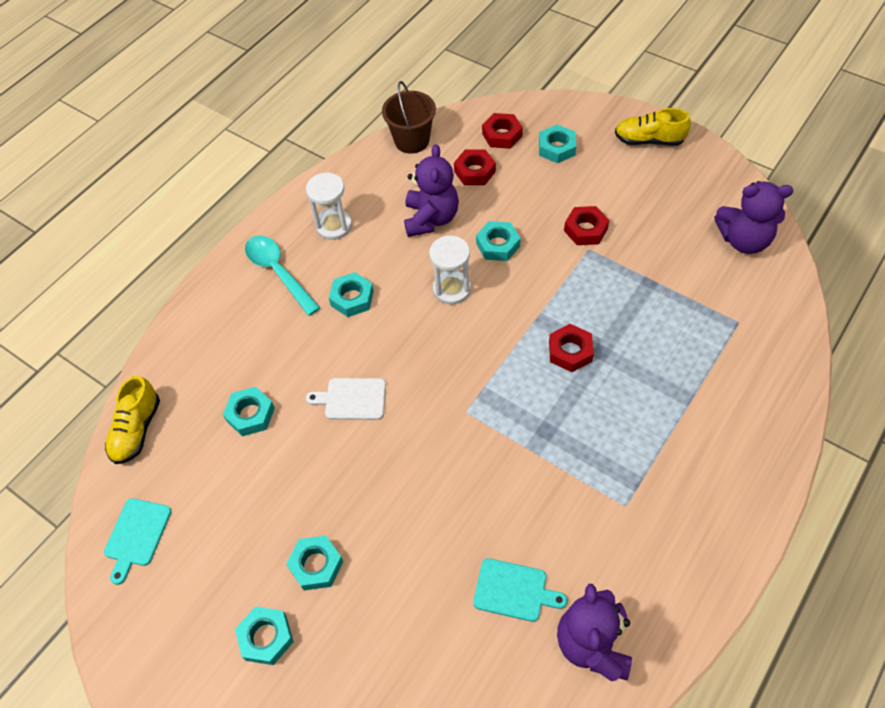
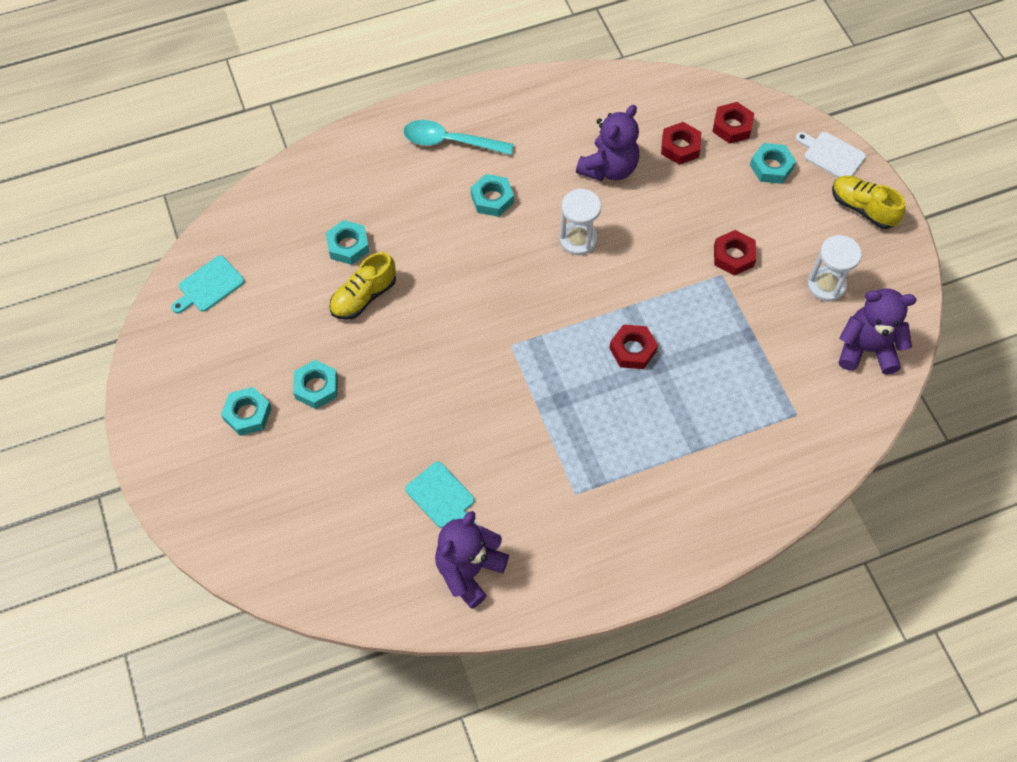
camera: 30 degrees right, 5 degrees up
(137, 430) = (259, 206): yellow shoe -> yellow shoe (364, 296)
(278, 272) = (450, 142): turquoise spoon -> turquoise spoon turned 75 degrees counterclockwise
(334, 226) = (523, 127): white hourglass -> white hourglass (826, 285)
(352, 399) = (431, 281): white cutting board -> white cutting board (831, 155)
(412, 140) = (648, 86): brown bucket -> none
(498, 245) = (646, 224): turquoise nut -> none
(743, 240) = (866, 349): purple teddy bear -> purple teddy bear turned 150 degrees clockwise

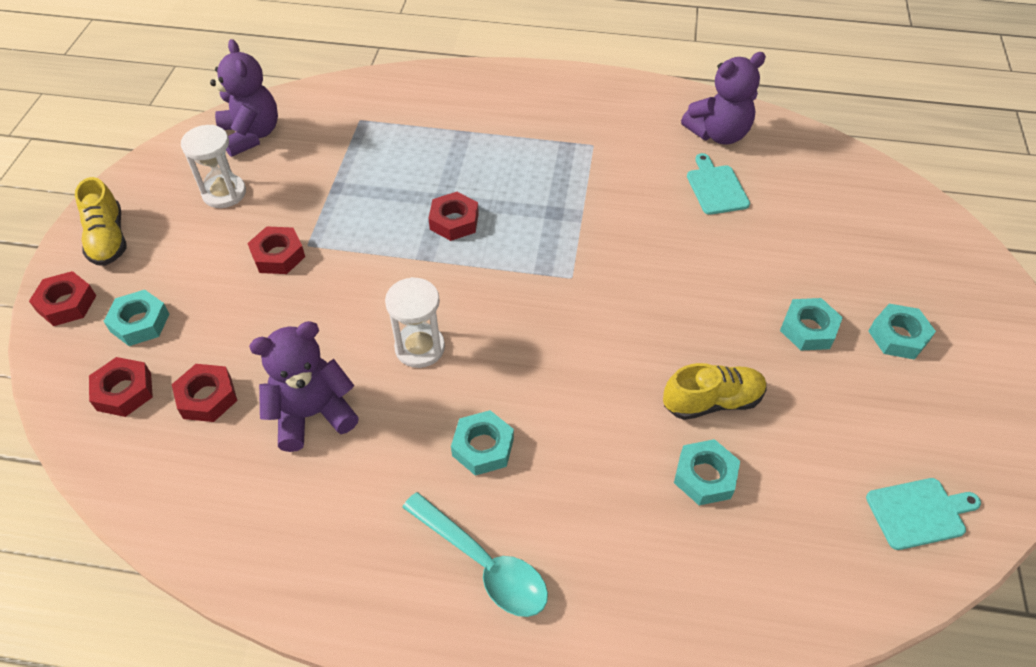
camera: 150 degrees left, 10 degrees down
(831, 155) = (66, 303): white cutting board -> red nut
(866, 349) = (251, 135): purple teddy bear -> purple teddy bear turned 150 degrees counterclockwise

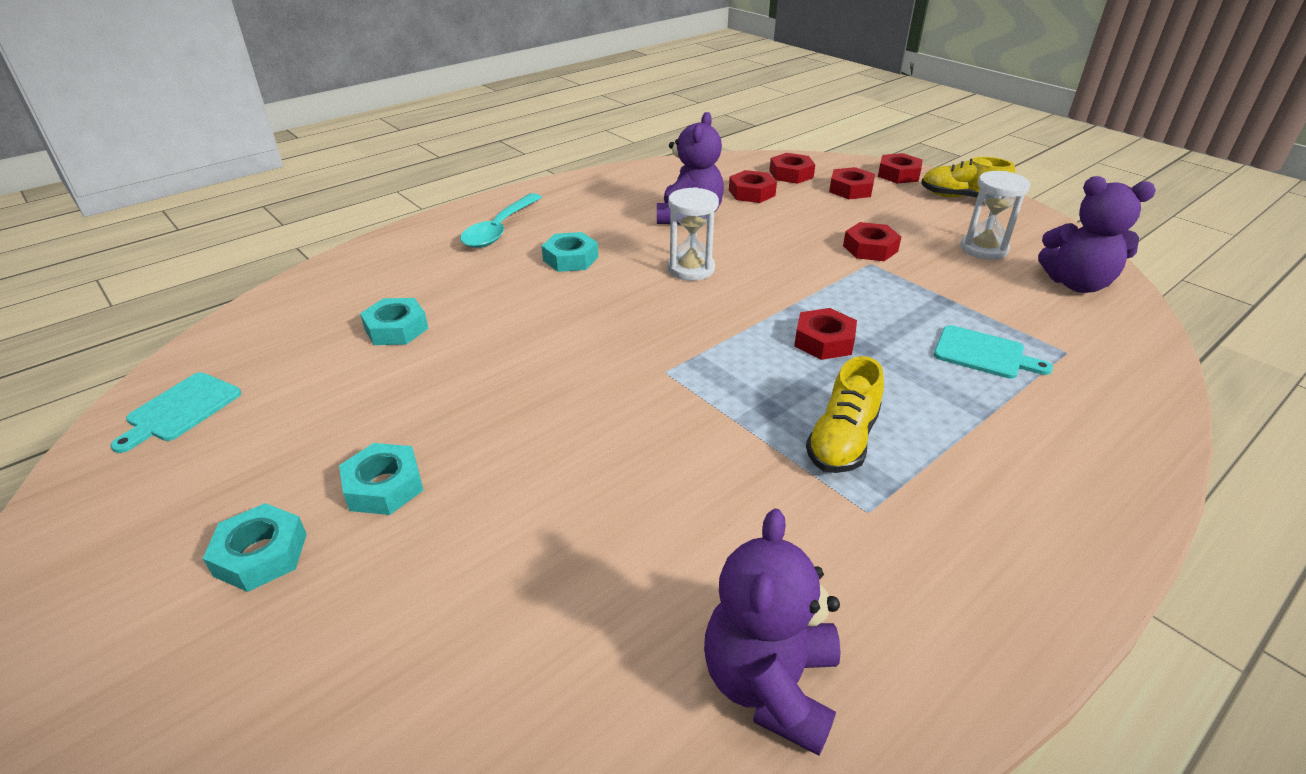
camera: 130 degrees right, 15 degrees down
(140, 322) = (851, 189): turquoise nut -> red nut
(483, 563) = (500, 229): turquoise spoon -> turquoise spoon turned 60 degrees counterclockwise
(712, 401) = (433, 370): yellow shoe -> yellow shoe (842, 440)
(716, 188) = (659, 579): turquoise cutting board -> turquoise cutting board (983, 353)

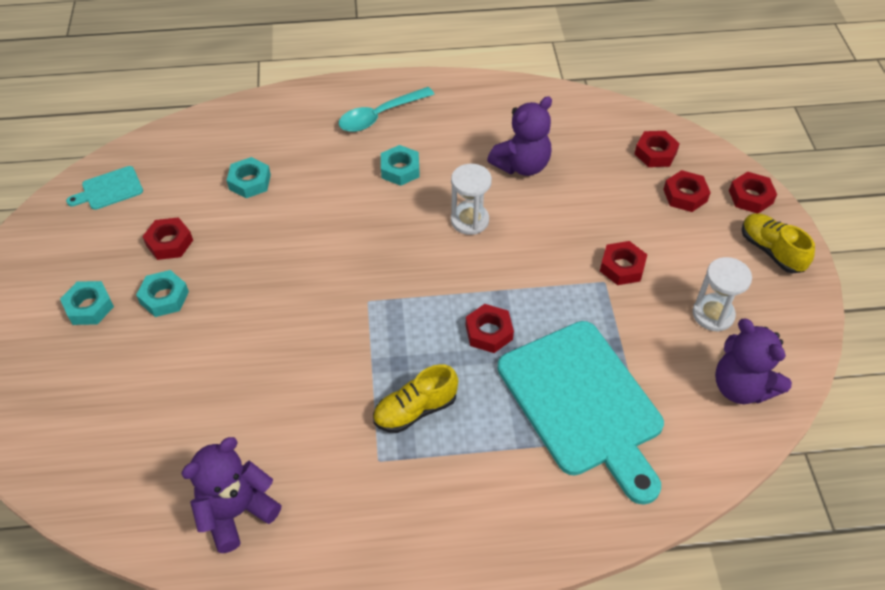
camera: 35 degrees right, 15 degrees up
(751, 193) = (598, 161): red nut -> red nut (169, 243)
(983, 353) = (583, 403): turquoise cutting board -> turquoise cutting board, size x2.36

